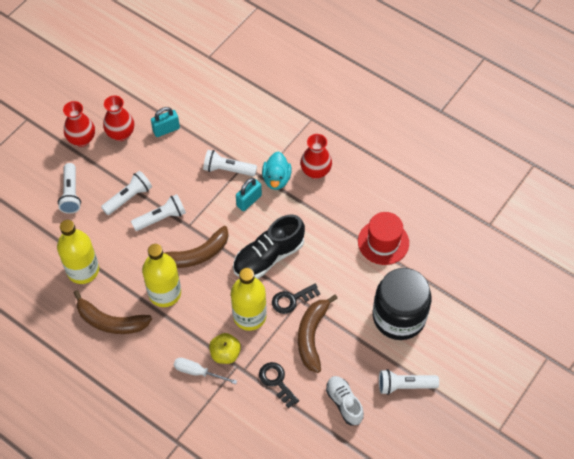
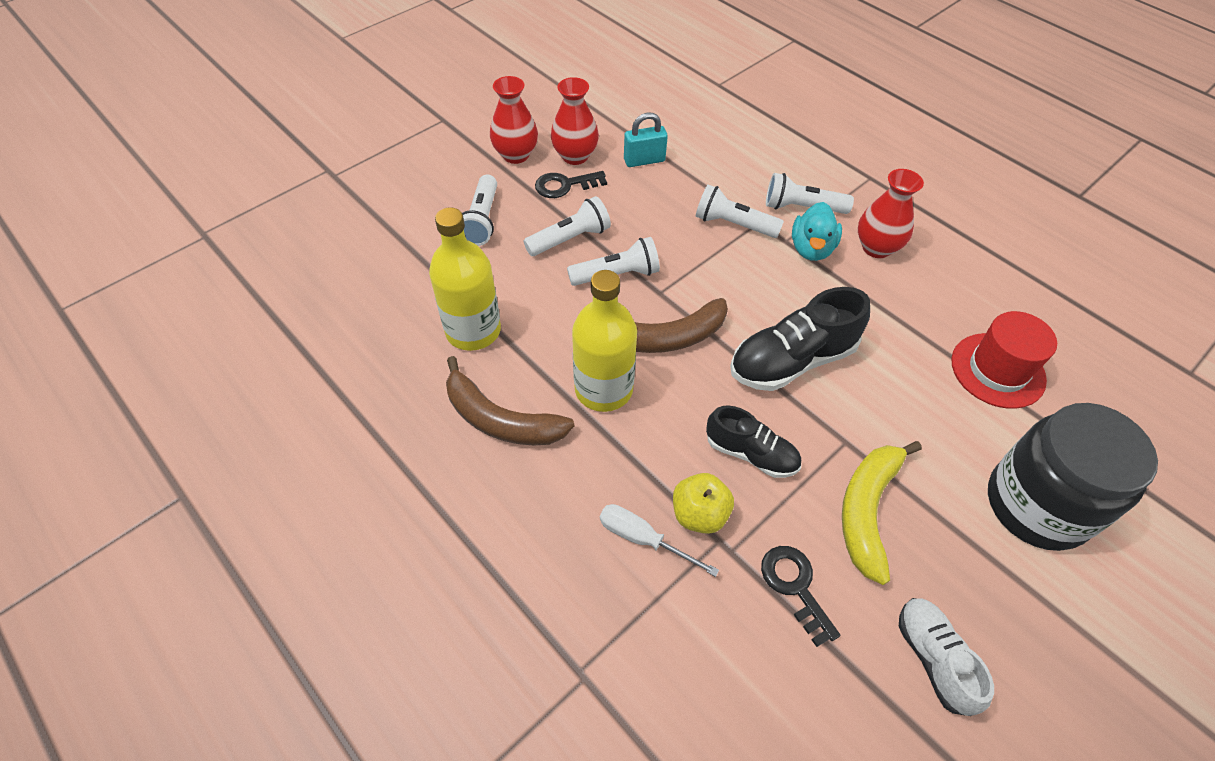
camera: 10 degrees right, 5 degrees down
(249, 201) = (764, 272): turquoise padlock -> none
(249, 316) = (751, 454): yellow bottle -> black shoe
(291, 300) = (830, 439): black key -> black key (565, 185)
(312, 336) = (867, 510): brown banana -> yellow banana
(404, 385) = (1060, 645): white flashlight -> white flashlight (801, 207)

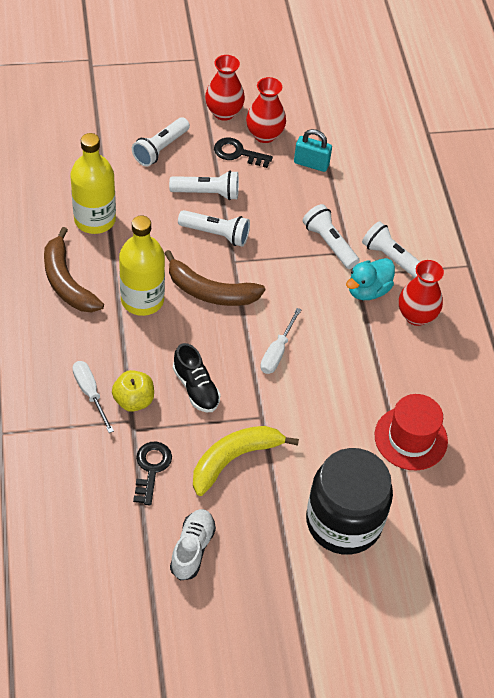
camera: 30 degrees right, 0 degrees up
(792, 361) = (277, 352): black shoe -> white screwdriver

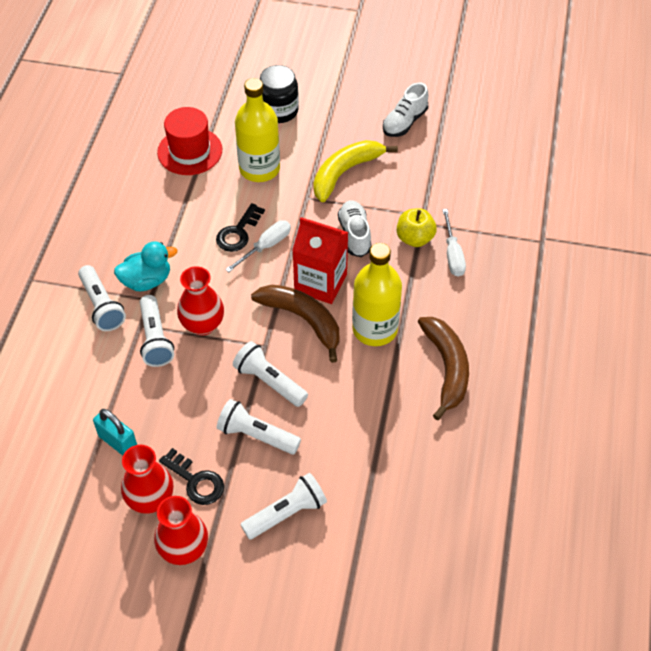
camera: 155 degrees left, 0 degrees up
(95, 220) = (396, 435): yellow bottle -> yellow bottle (259, 169)
(151, 468) = (417, 182): black key -> black key (238, 232)
(196, 388) = (354, 235): black shoe -> white shoe
(209, 329) = (320, 283): none -> red carton
(234, 459) = (345, 172): yellow banana -> yellow banana turned 150 degrees clockwise
(343, 521) = (279, 111): black jar -> black jar, size x0.61
(416, 316) = (116, 245): red vase -> red vase (202, 325)

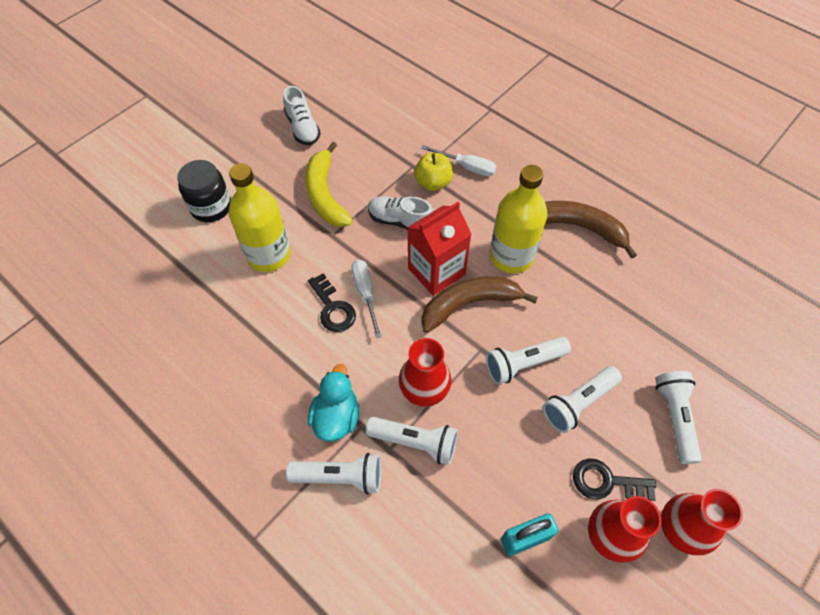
camera: 60 degrees left, 5 degrees up
(190, 151) = (198, 301): red hat -> none
(196, 481) = (606, 482): black key -> black key turned 150 degrees counterclockwise

